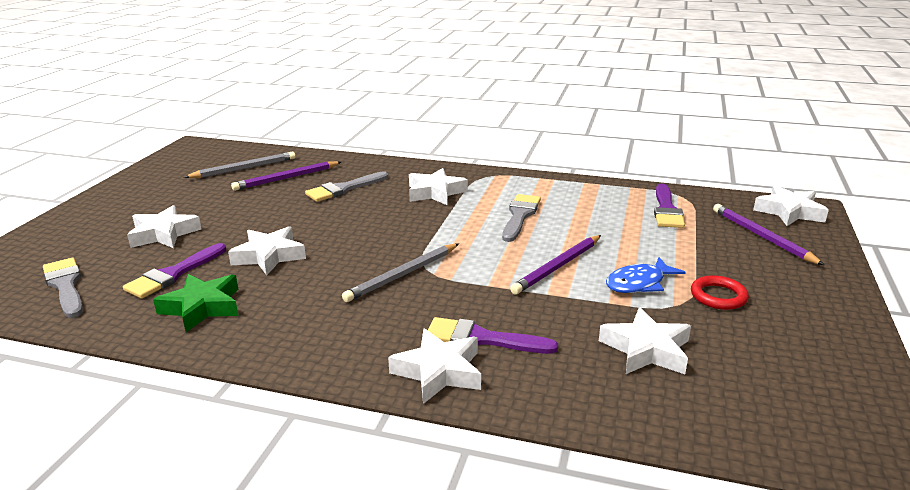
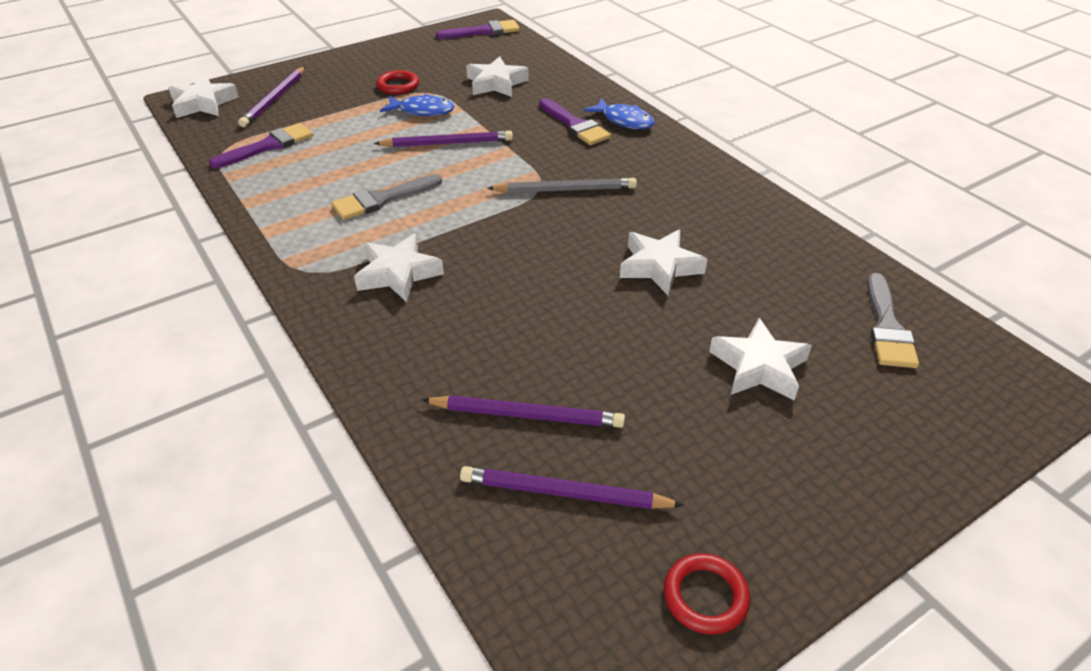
camera: 140 degrees left, 15 degrees up
(162, 168) = (705, 596): none -> red ring
(173, 274) = (767, 288): purple brush -> purple brush (483, 31)
(202, 307) = (753, 235): green star -> none
(244, 169) = (565, 493): grey pencil -> purple pencil
(344, 189) = (482, 340): grey brush -> none
(439, 372) = (624, 120): white star -> blue fish

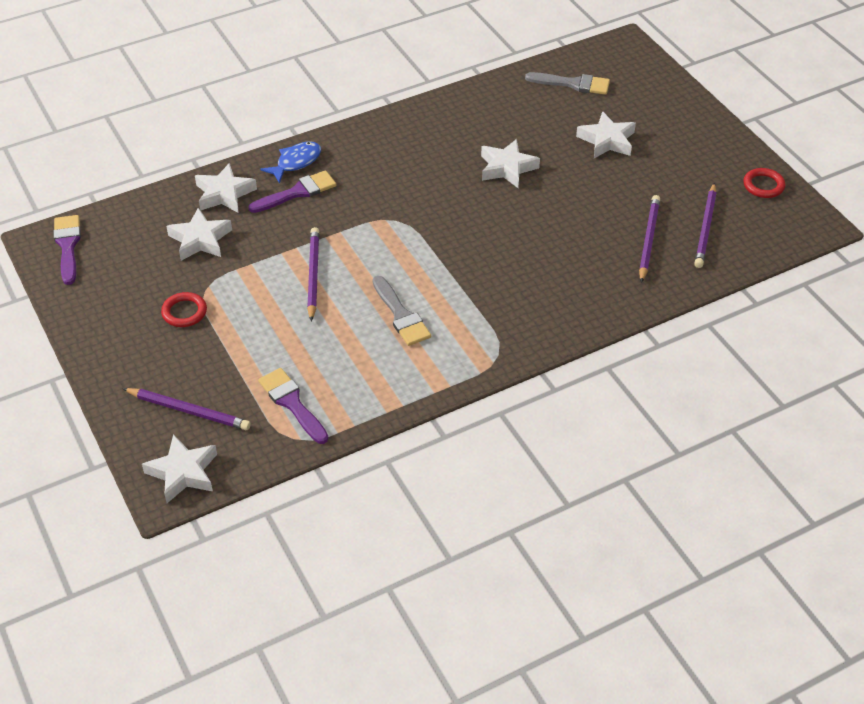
camera: 85 degrees left, 5 degrees up
(398, 273) = (505, 301): white star -> white star (224, 194)
(422, 111) = (245, 293): blue fish -> none
(565, 190) = (402, 206): grey pencil -> none

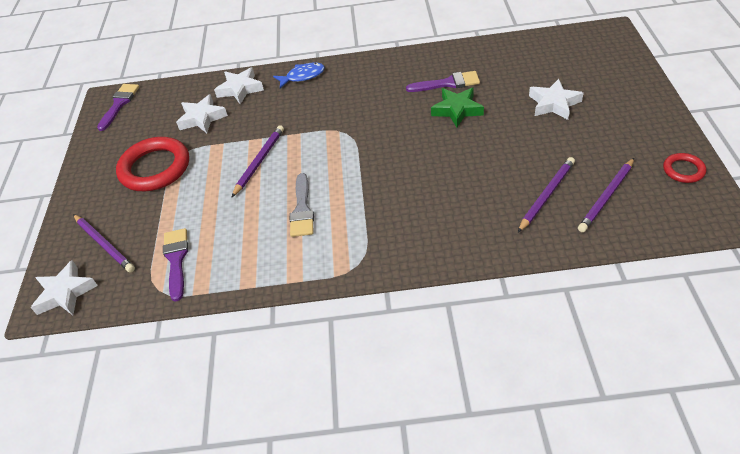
camera: 30 degrees right, 0 degrees up
(184, 312) = (155, 168): red ring -> red ring, size x2.06
(297, 192) = (289, 98): purple brush -> purple brush (448, 83)
(507, 168) = (457, 110): white star -> green star
(573, 84) = (549, 55): grey brush -> none

